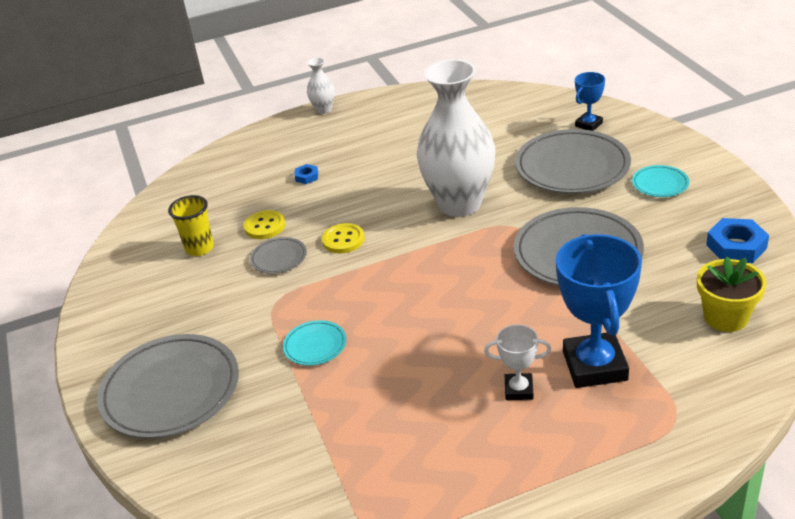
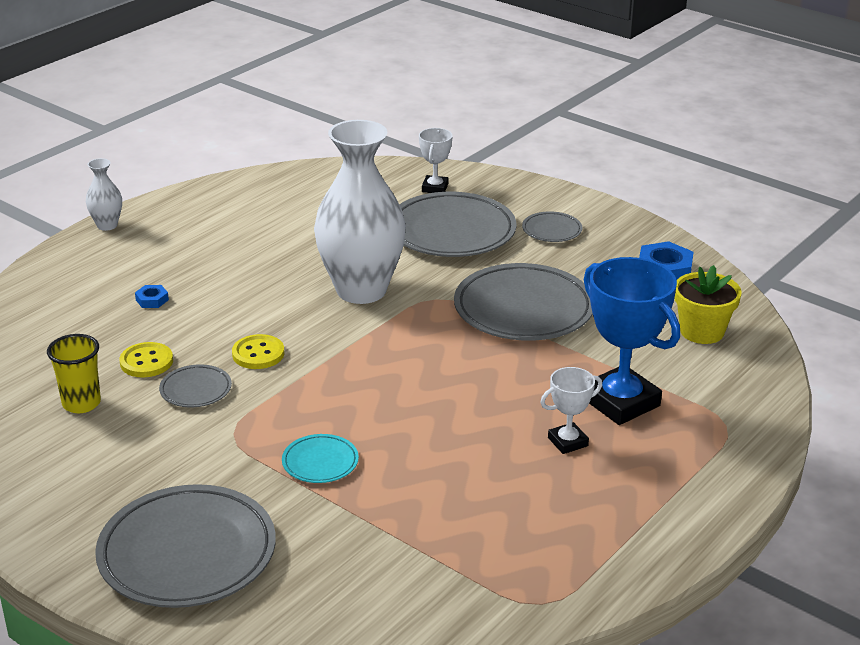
camera: 35 degrees left, 5 degrees down
(588, 124) = (435, 188): blue trophy -> white trophy
(660, 184) = (551, 230): turquoise plate -> grey plate

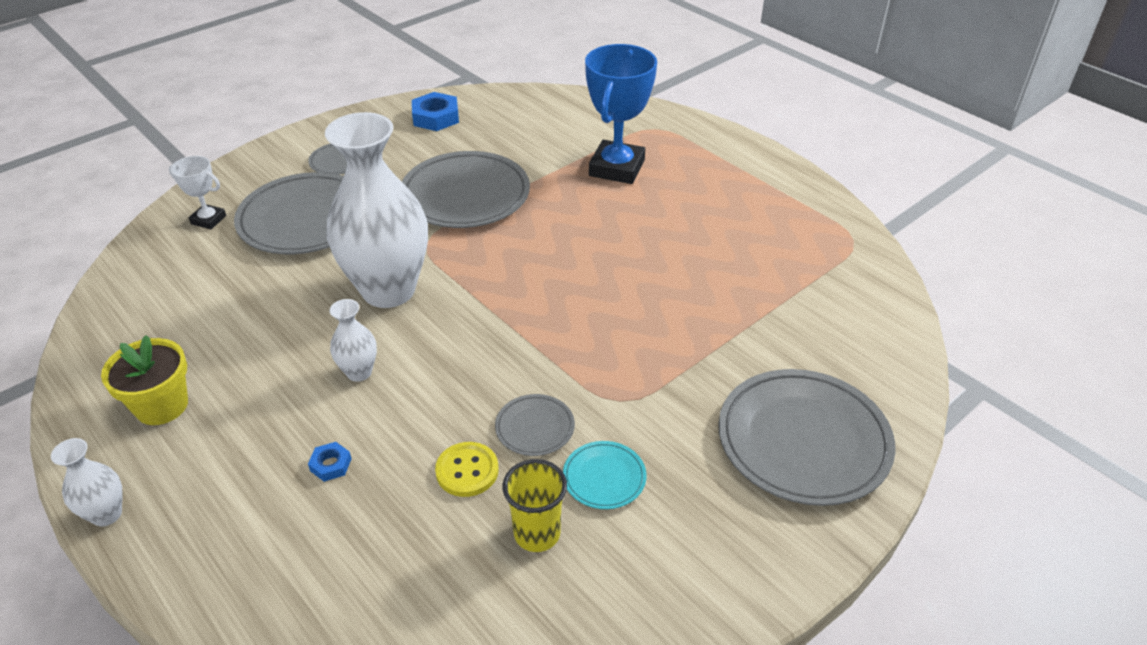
camera: 80 degrees left, 10 degrees up
(253, 294) = (359, 372): none -> white vase
(258, 354) = (481, 374): yellow button -> none
(320, 462) = (674, 341): turquoise plate -> turquoise plate (604, 478)
(567, 442) = (664, 200): white trophy -> none
(620, 402) = (616, 168): blue trophy -> blue trophy turned 45 degrees counterclockwise
(702, 331) = (532, 117): yellow flower pot -> yellow flower pot (162, 406)

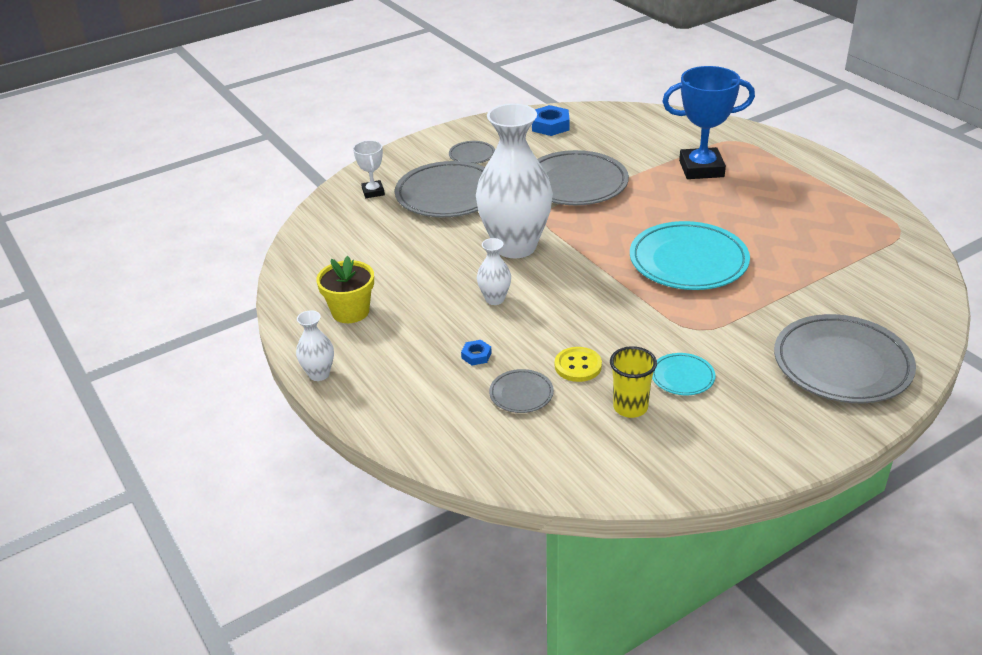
camera: 10 degrees right, 5 degrees down
(208, 220) = (373, 192): white trophy -> white trophy turned 45 degrees clockwise
(535, 428) = (629, 342): grey plate -> grey plate (521, 394)
(606, 299) = (688, 261): none -> turquoise plate
(616, 168) = (701, 169): blue trophy -> blue trophy turned 60 degrees clockwise

